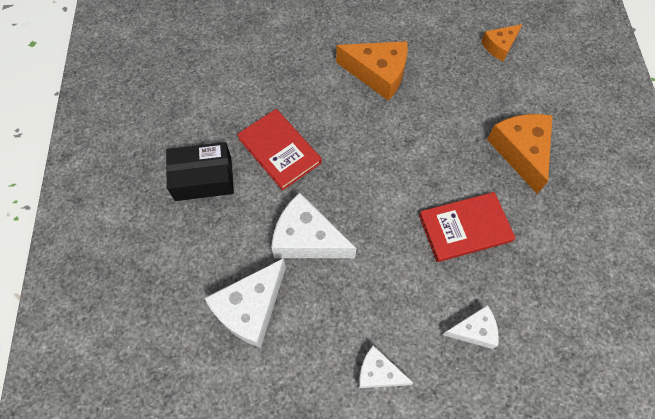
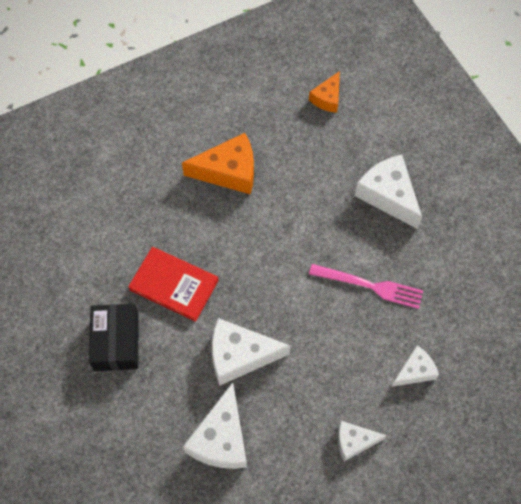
camera: 25 degrees left, 0 degrees up
(203, 178) = (116, 342): black box -> black box turned 60 degrees counterclockwise
(465, 228) = (370, 286): red book -> pink fork
(520, 152) = (388, 195): orange cheese -> white cheese

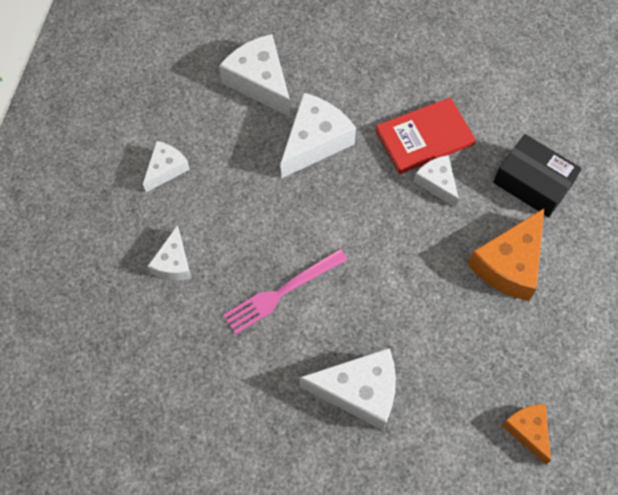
camera: 130 degrees right, 0 degrees up
(116, 342) = (408, 65): black box -> black box (533, 183)
(204, 252) = (437, 183): none -> white cheese

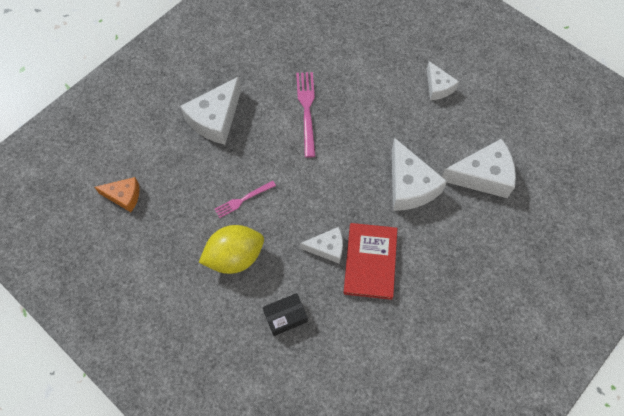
camera: 120 degrees right, 0 degrees up
(173, 263) = (365, 63): white cheese -> none
(441, 295) = (243, 200): none -> pink fork
(509, 264) = (235, 257): orange cheese -> yellow lemon
(533, 183) = (285, 316): black box -> black box, size x0.64

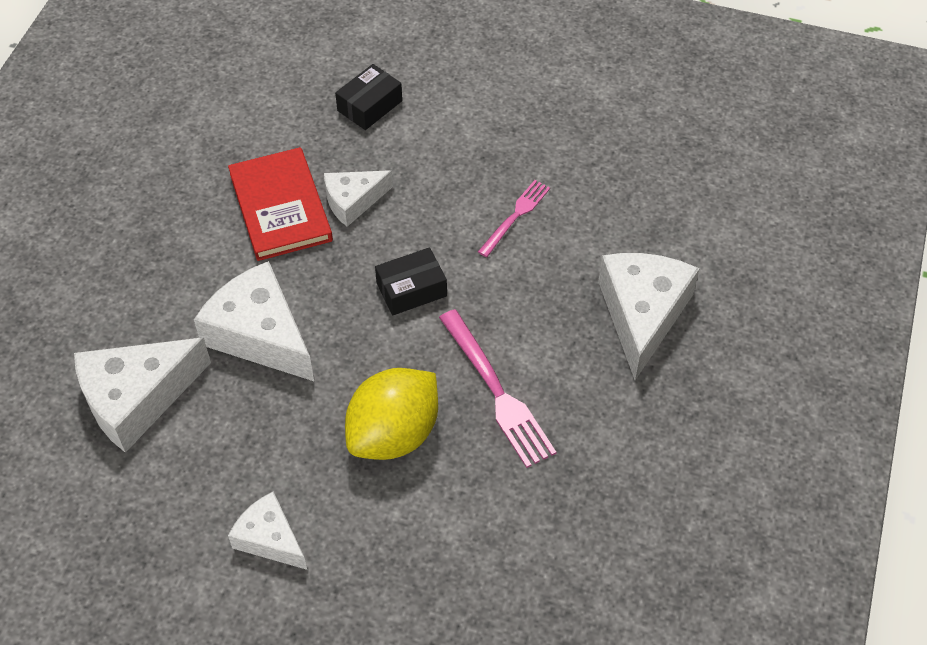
camera: 155 degrees right, 10 degrees down
(124, 196) = (692, 156): orange cheese -> none
(235, 257) = (480, 143): yellow lemon -> yellow lemon (394, 434)
(321, 179) = (411, 289): none -> black box

